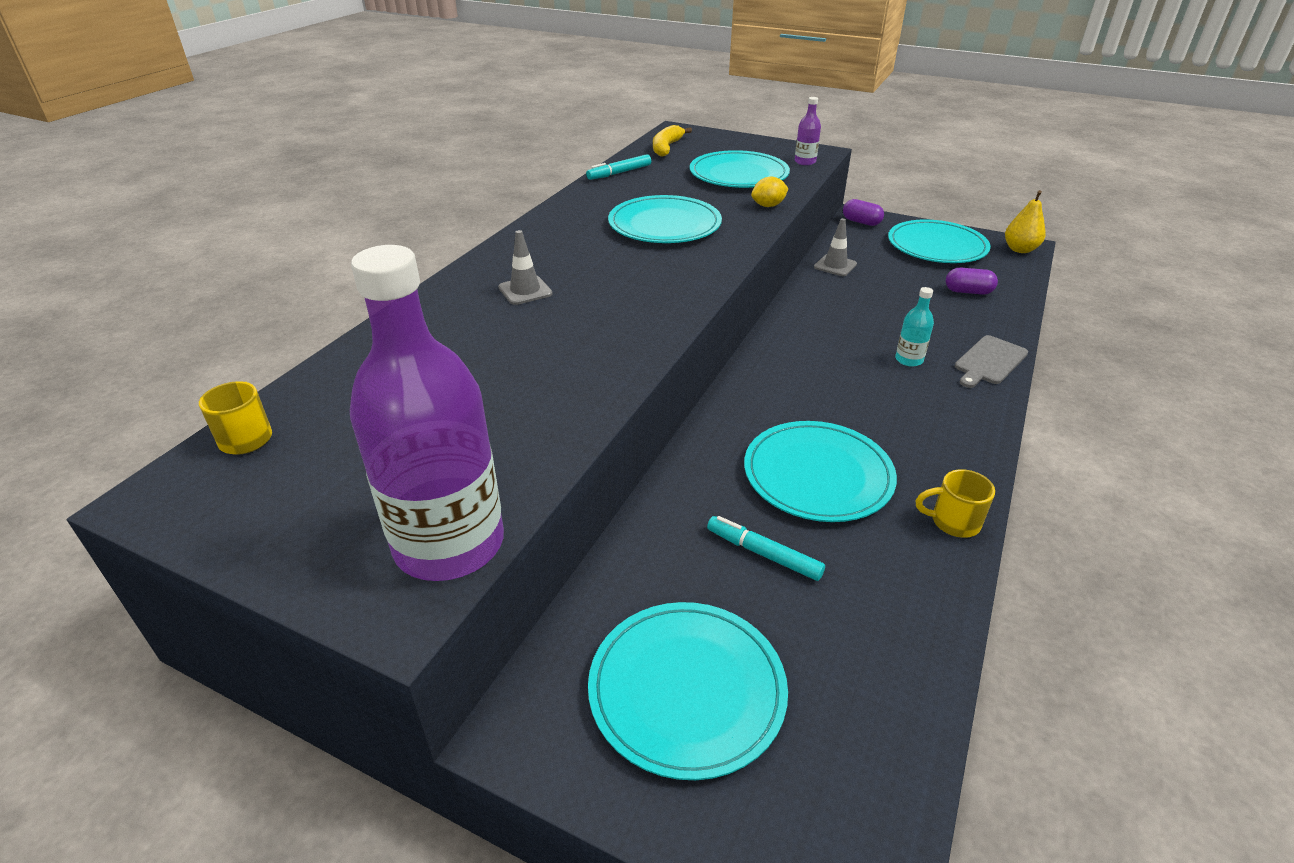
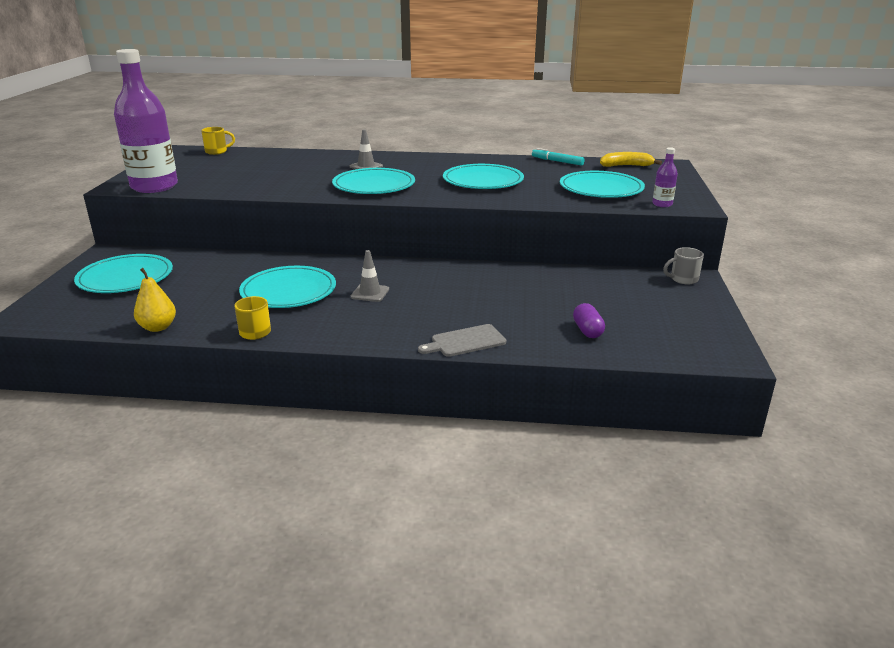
camera: 70 degrees right, 10 degrees down
(763, 554) = (216, 284): turquoise marker -> none
(768, 206) = (549, 201): yellow lemon -> none
(835, 266) = (578, 275): grey traffic cone -> grey traffic cone (370, 293)
(861, 222) = (683, 279): purple capsule -> grey mug
(909, 360) = (444, 310): turquoise bottle -> none
(937, 246) = (672, 314): turquoise plate -> turquoise plate (374, 185)
(989, 361) = (465, 341): grey cutting board -> grey cutting board turned 45 degrees counterclockwise
(1020, 249) = (720, 356): yellow pear -> yellow pear (158, 327)

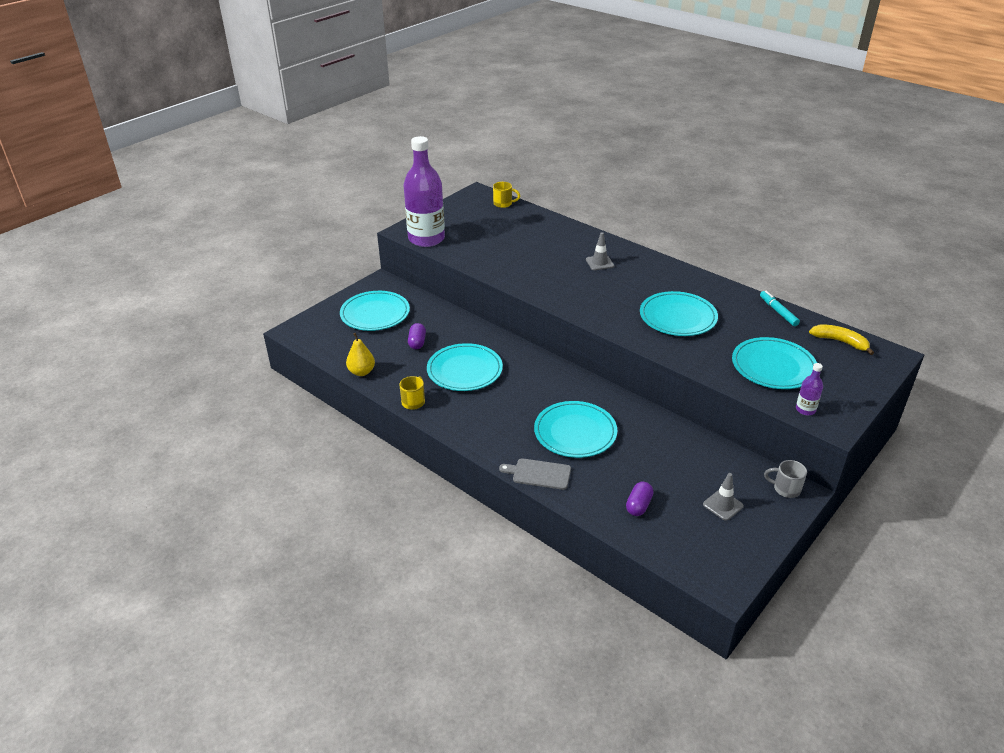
camera: 35 degrees right, 10 degrees up
(206, 286) = (417, 342): none -> purple capsule
(370, 293) = (517, 396): grey traffic cone -> grey traffic cone (723, 505)
(374, 185) = (582, 292): turquoise plate -> turquoise plate (575, 432)

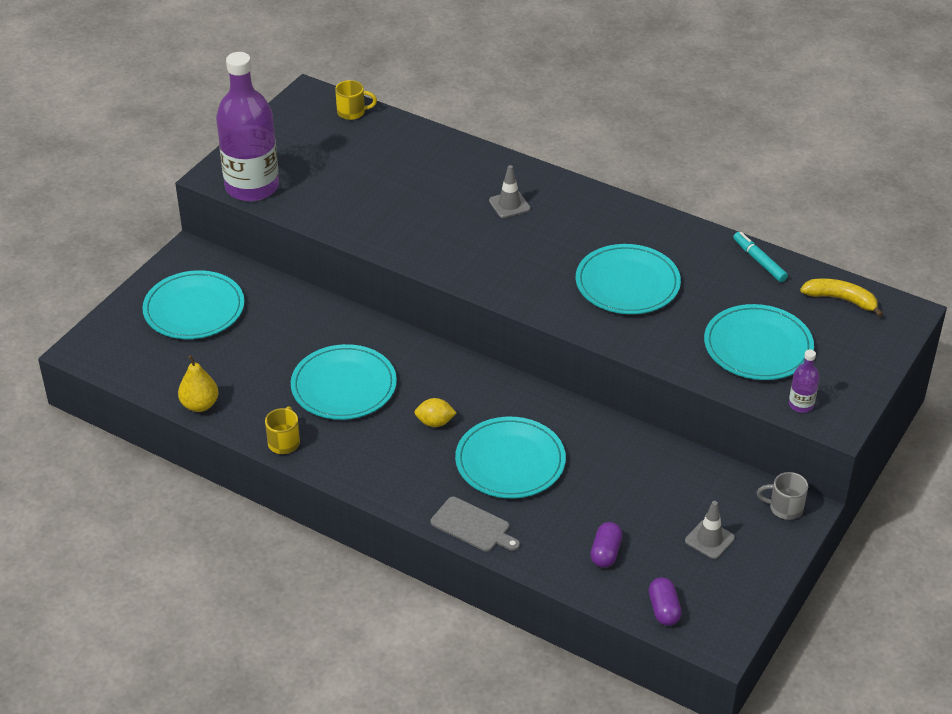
camera: 10 degrees left, 5 degrees up
(417, 342) = (267, 350): purple capsule -> purple capsule (664, 609)
(524, 400) = (435, 422): none -> yellow lemon
(539, 474) = (473, 526): grey cutting board -> grey cutting board turned 150 degrees counterclockwise

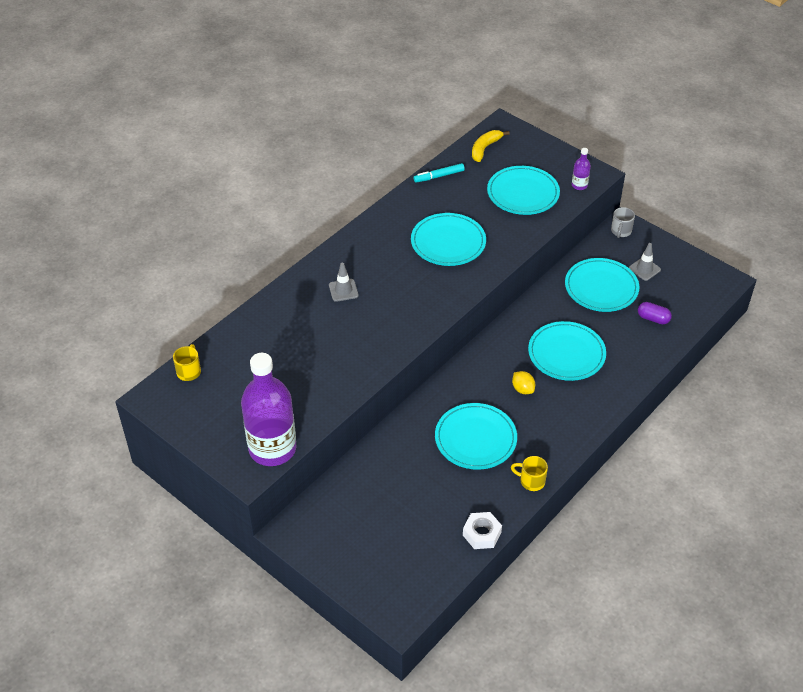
camera: 80 degrees left, 5 degrees up
(194, 309) = (363, 531): turquoise plate -> turquoise plate (601, 287)
(200, 405) = (481, 534): yellow pear -> white nut
(435, 422) = (522, 389): yellow lemon -> yellow lemon turned 45 degrees counterclockwise
(473, 526) = (625, 381): grey cutting board -> none
(664, 609) = (700, 300): purple capsule -> none

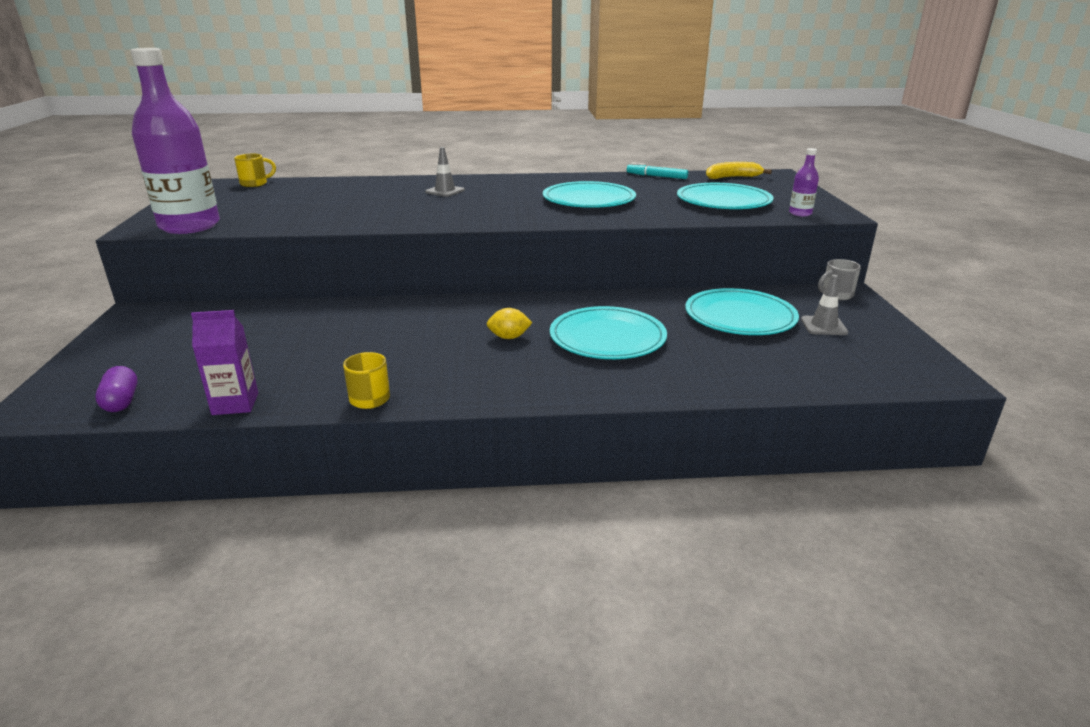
camera: 45 degrees right, 20 degrees down
(475, 438) = (391, 343): turquoise plate -> none
(481, 534) = (235, 404): white nut -> purple carton
(522, 389) = (509, 337): yellow lemon -> yellow lemon turned 75 degrees clockwise
(653, 318) = (770, 361): purple capsule -> purple capsule (121, 401)

